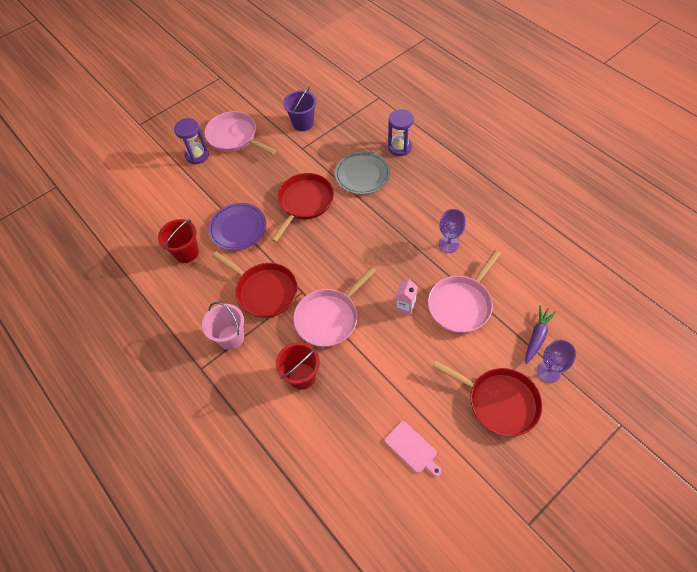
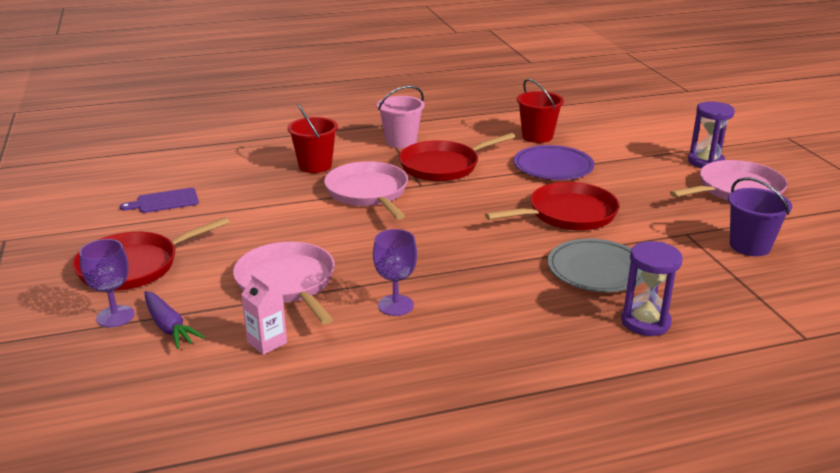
camera: 110 degrees right, 30 degrees down
(304, 202) = (568, 214): red pan -> red pan turned 75 degrees counterclockwise
(405, 306) = (330, 242): pink carton -> pink carton (267, 342)
(412, 448) = (164, 201): pink cutting board -> purple cutting board

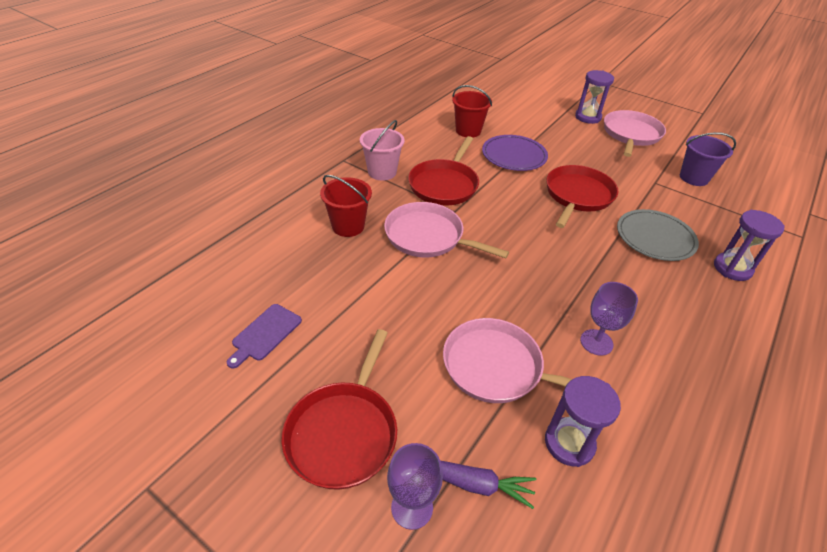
camera: 40 degrees left, 15 degrees up
(267, 342) = (569, 443): pink carton -> purple hourglass

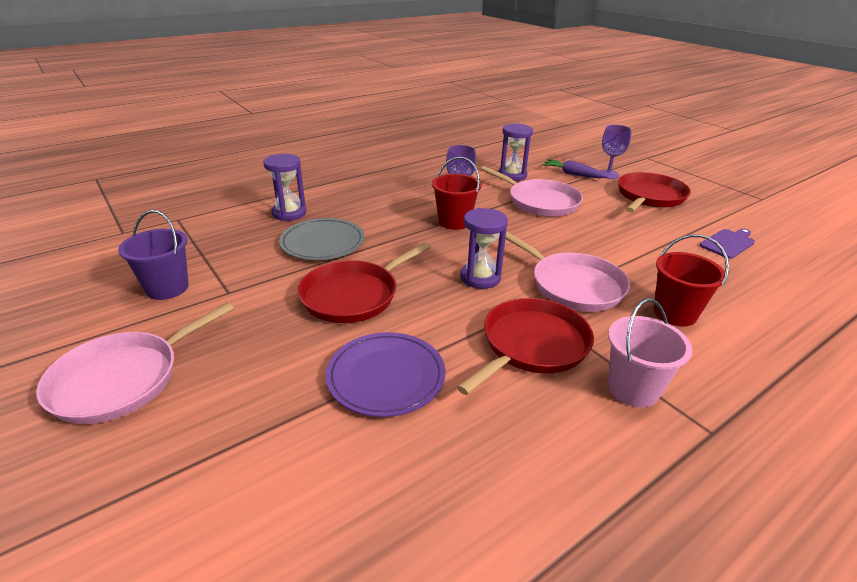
camera: 160 degrees left, 10 degrees down
(468, 131) = (433, 463): red bucket -> red bucket (454, 222)
(588, 117) = (130, 448): purple hourglass -> purple hourglass (480, 278)

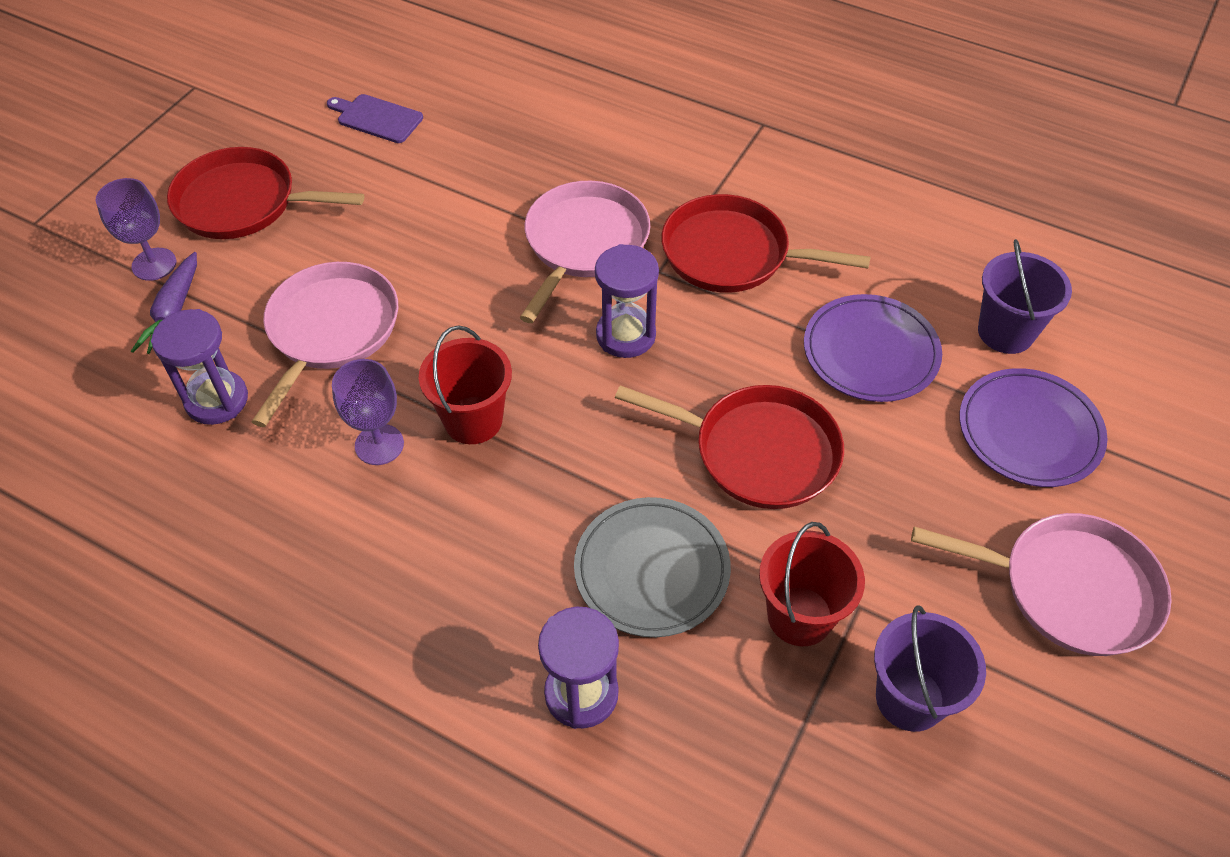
camera: 115 degrees left, 20 degrees up
(236, 431) = (1029, 431): none -> purple plate
(336, 479) = (1005, 332): none -> purple bucket
(633, 389) = (743, 173): pink bucket -> none
(674, 313) = (589, 155): red bucket -> red bucket (800, 616)

